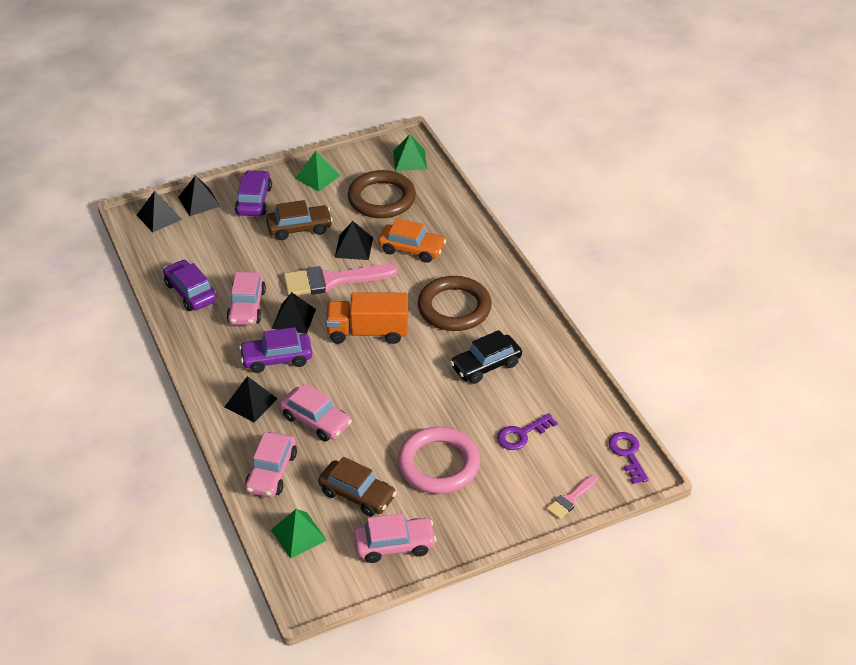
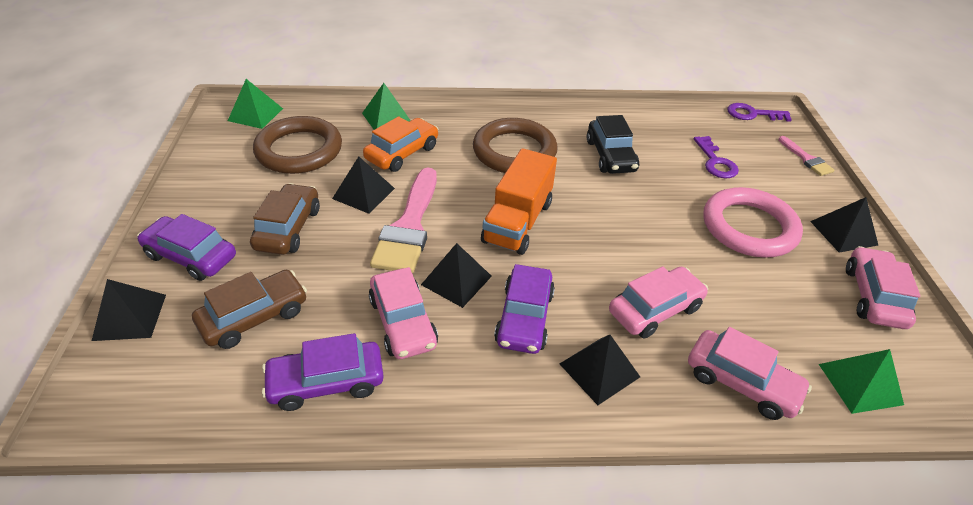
camera: 70 degrees left, 0 degrees up
(159, 217) = (113, 379): black pyramid -> black pyramid (843, 233)
(247, 307) = (403, 322): pink car -> pink car turned 45 degrees clockwise
(317, 177) = (207, 187): green pyramid -> green pyramid (387, 118)
(357, 494) = (790, 306): brown car -> brown car (254, 317)

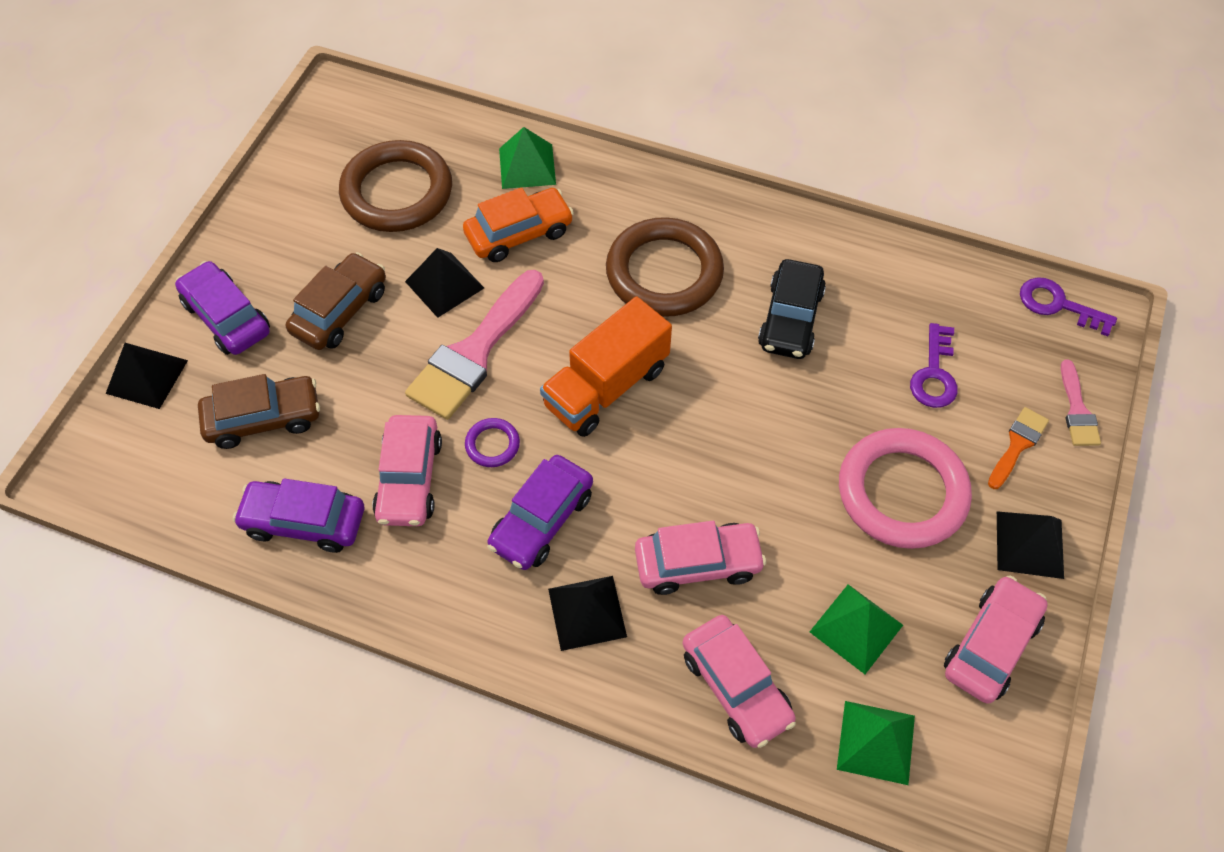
camera: 25 degrees right, 15 degrees up
(255, 114) = (368, 115): green pyramid -> green pyramid (856, 628)
(456, 280) = (492, 444): black pyramid -> purple ring
(791, 184) = (1017, 444): none -> orange brush

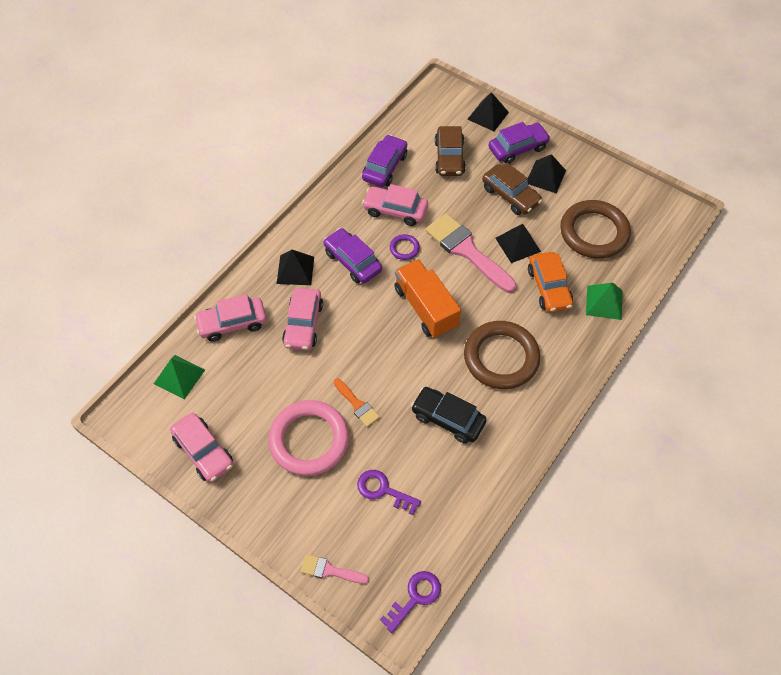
camera: 105 degrees right, 0 degrees up
(856, 628) = (239, 388): green pyramid -> none
(1017, 444) = (318, 520): orange brush -> orange brush (357, 405)
(1029, 544) = (252, 498): black pyramid -> black pyramid (546, 176)

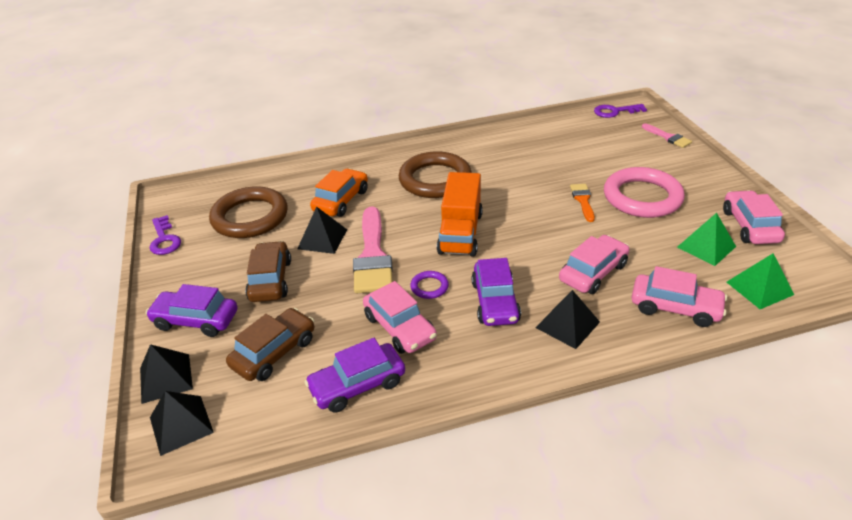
camera: 140 degrees left, 20 degrees down
(383, 490) = (599, 154): purple key -> purple key (164, 239)
(448, 419) = (515, 167): black car -> none
(546, 176) = (215, 279): black pyramid -> black pyramid (181, 424)
(604, 302) = (315, 175): green pyramid -> green pyramid (706, 246)

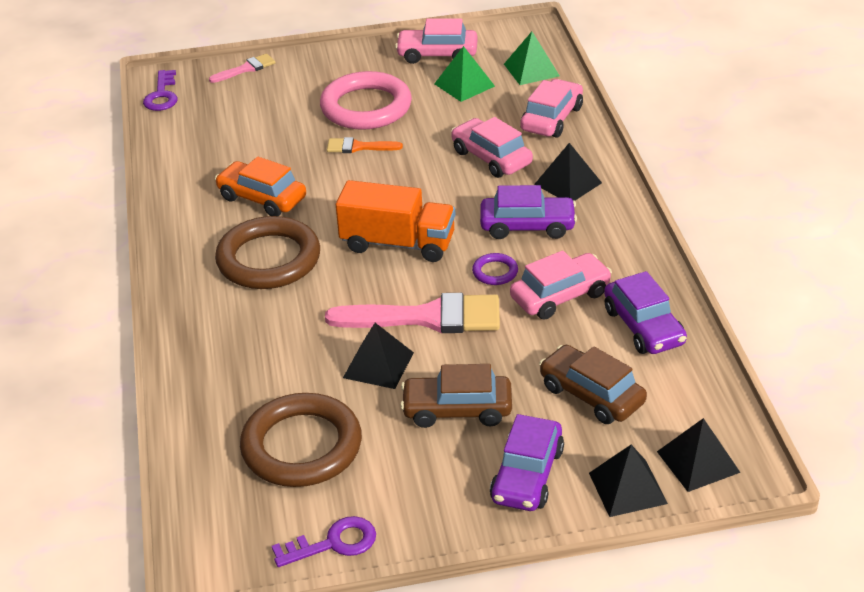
camera: 85 degrees left, 0 degrees up
(341, 200) = (290, 349): orange car -> orange car (262, 198)

